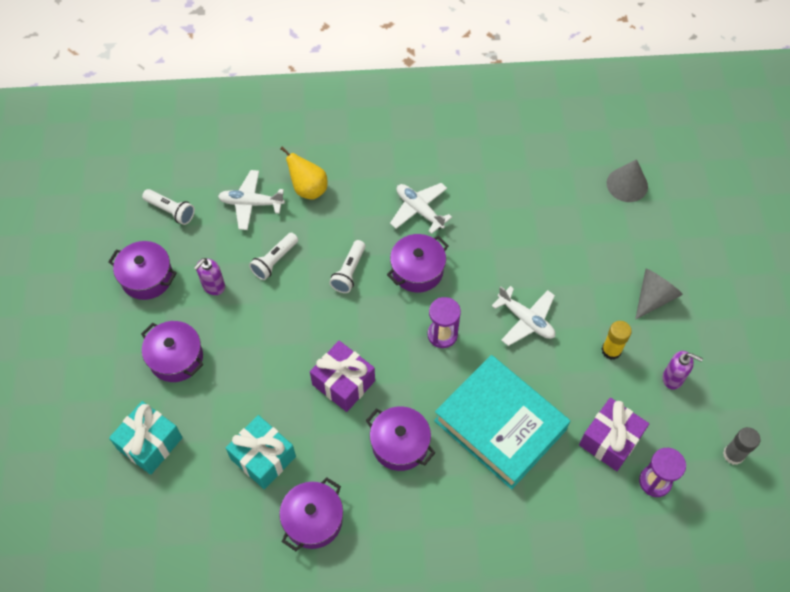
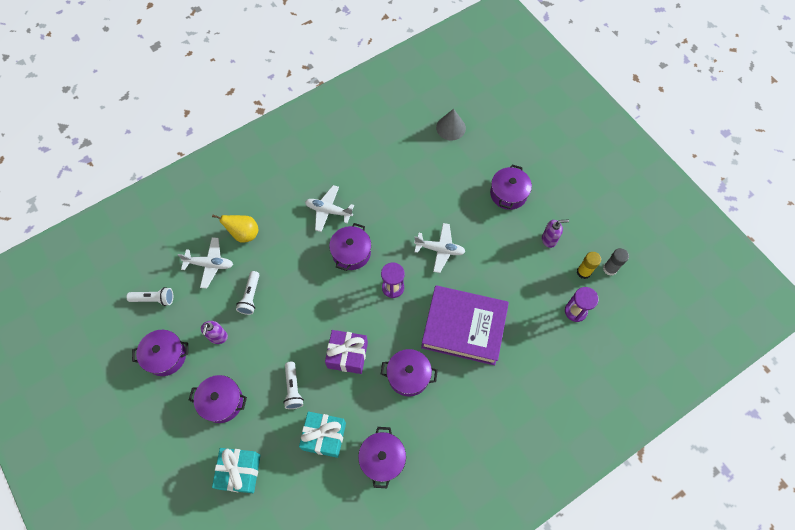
camera: 30 degrees left, 5 degrees up
(251, 203) = (209, 264): white plane -> white plane turned 150 degrees counterclockwise
(349, 272) = (306, 277): white flashlight -> white flashlight (293, 388)
(500, 425) = (464, 327): turquoise book -> purple book
(610, 440) = (535, 300): purple gift -> none
(611, 350) = (503, 241): yellow glue stick -> yellow glue stick (583, 272)
(653, 297) = (508, 193): grey cone -> purple pot

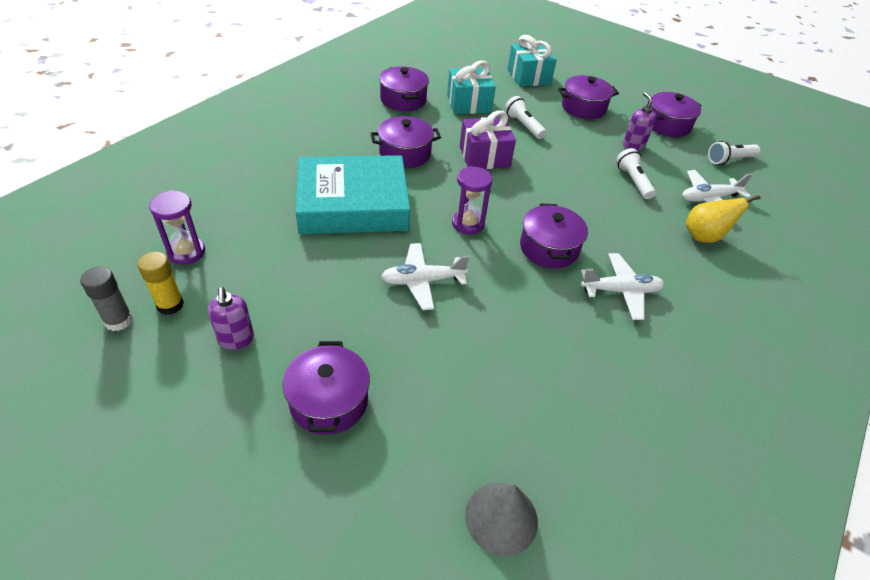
camera: 155 degrees right, 20 degrees down
(464, 327) = (353, 204): purple book -> turquoise book
(549, 239) = (236, 339): purple soap dispenser -> purple soap dispenser turned 75 degrees counterclockwise

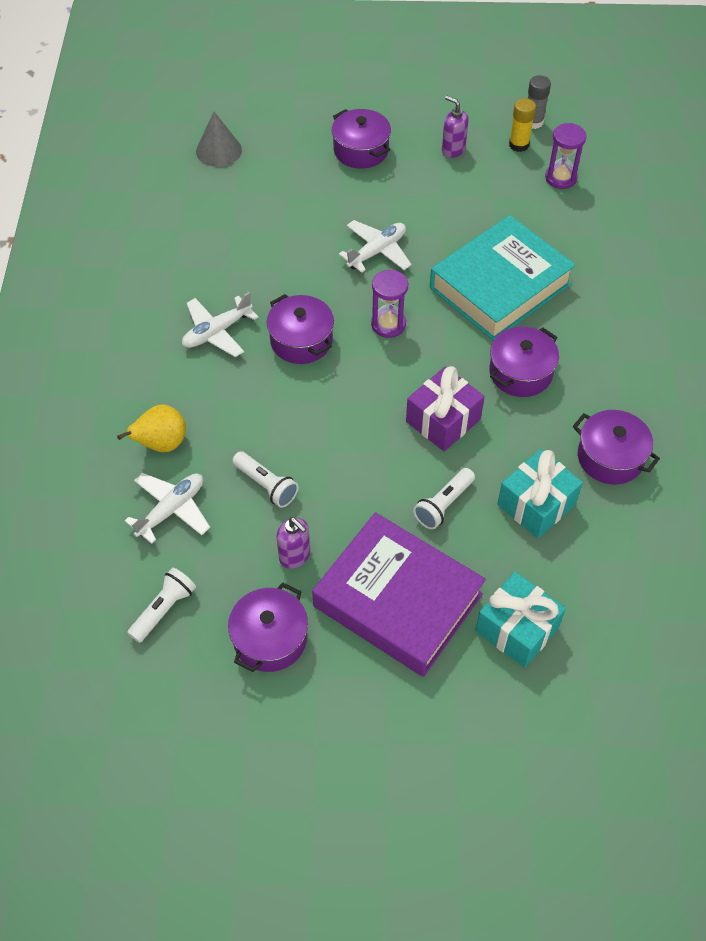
camera: 150 degrees right, 10 degrees up
(523, 125) = (443, 505): white flashlight -> white flashlight turned 105 degrees clockwise
(583, 108) = (398, 600): purple pot -> purple book

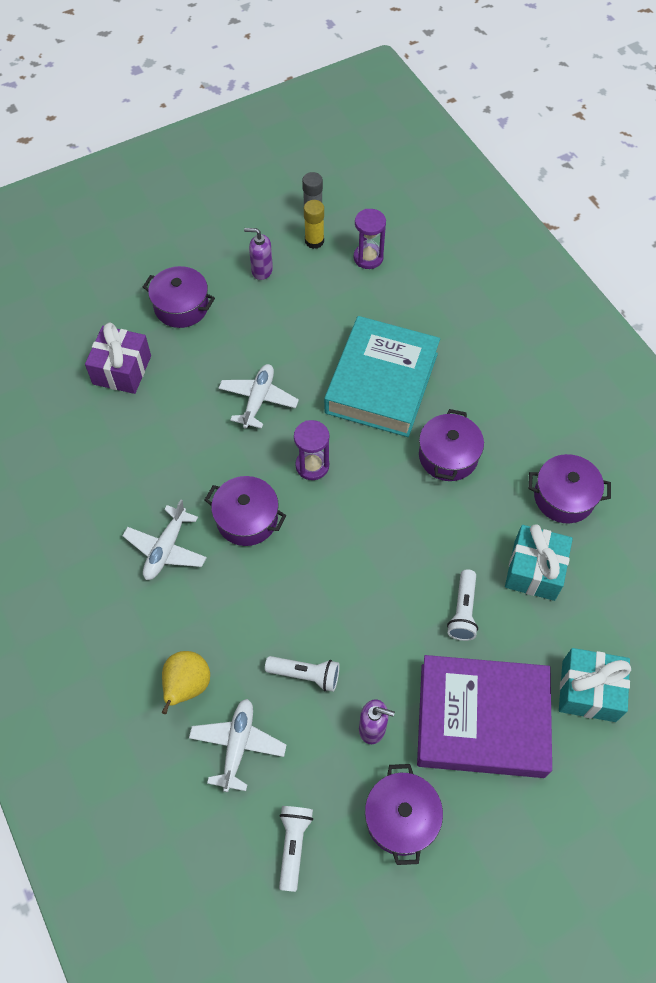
camera: 30 degrees left, 5 degrees up
(218, 150) = (50, 365): grey cone -> none
(443, 420) = (414, 533): purple gift -> purple gift (122, 370)

